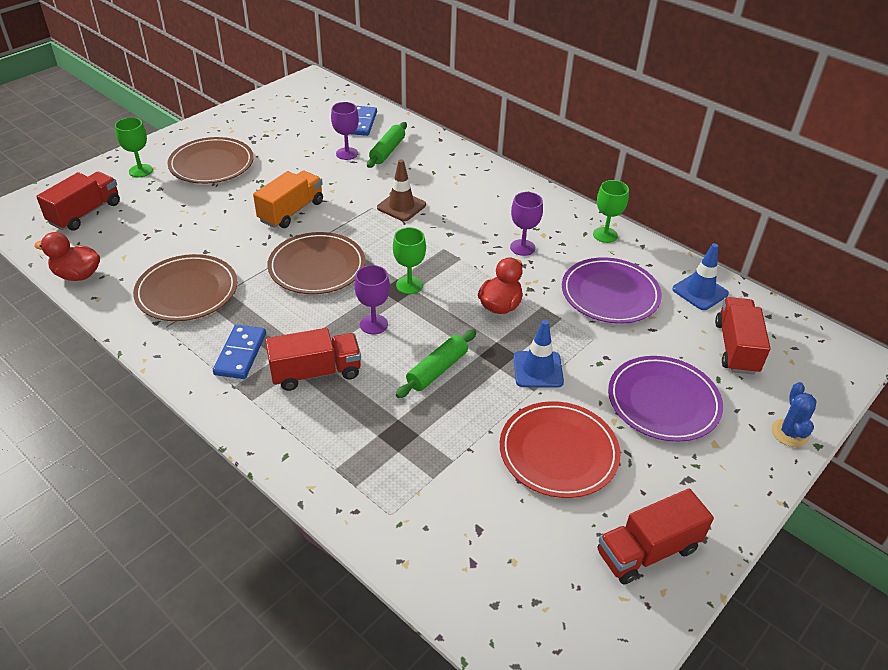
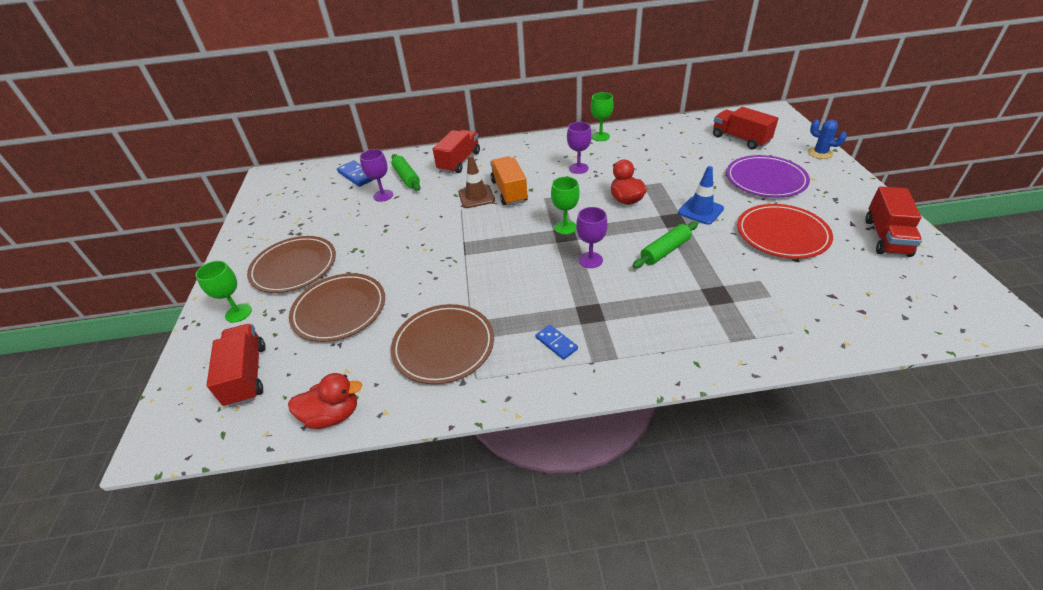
camera: 45 degrees left, 0 degrees up
(77, 275) = (333, 415): red duck -> red duck turned 150 degrees counterclockwise
(240, 354) = (556, 343): blue domino -> blue domino, size x0.65
(291, 211) = (414, 248): orange truck -> orange truck (509, 191)
(316, 372) = (616, 309): red truck -> red truck (459, 162)
(317, 267) = (496, 261): brown plate -> brown plate (339, 310)
(437, 370) = (665, 251): green rolling pin -> green rolling pin turned 60 degrees clockwise
(610, 294) = (656, 157): purple plate -> none
(700, 292) = (683, 130): blue traffic cone -> none

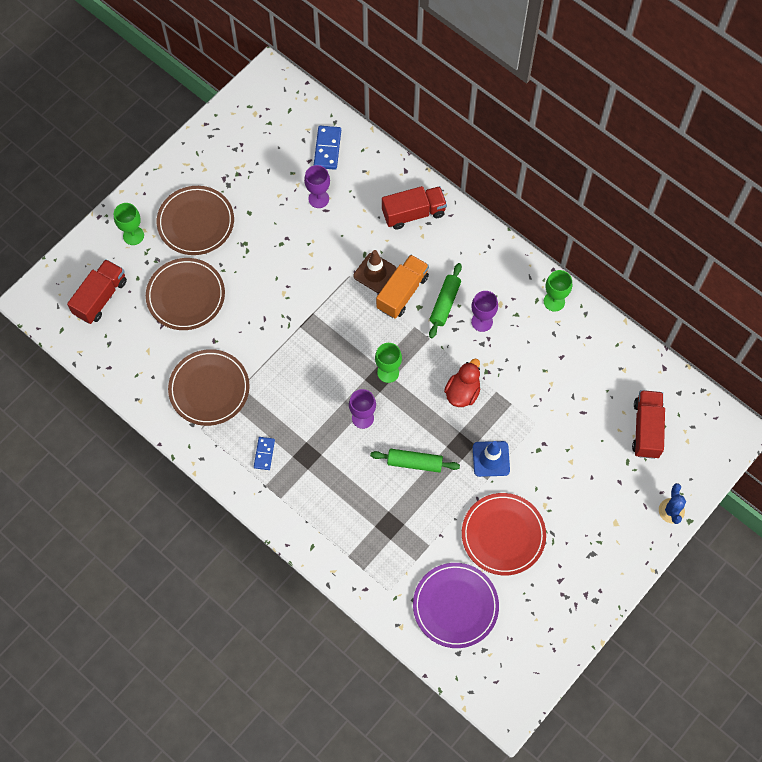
camera: 45 degrees right, 25 degrees up
(333, 415) = (116, 375): red duck -> none
(406, 177) = (356, 192): green rolling pin -> green rolling pin (445, 303)
(765, 180) = (583, 485): purple plate -> purple plate (455, 606)
(886, 237) = (558, 611): red truck -> none

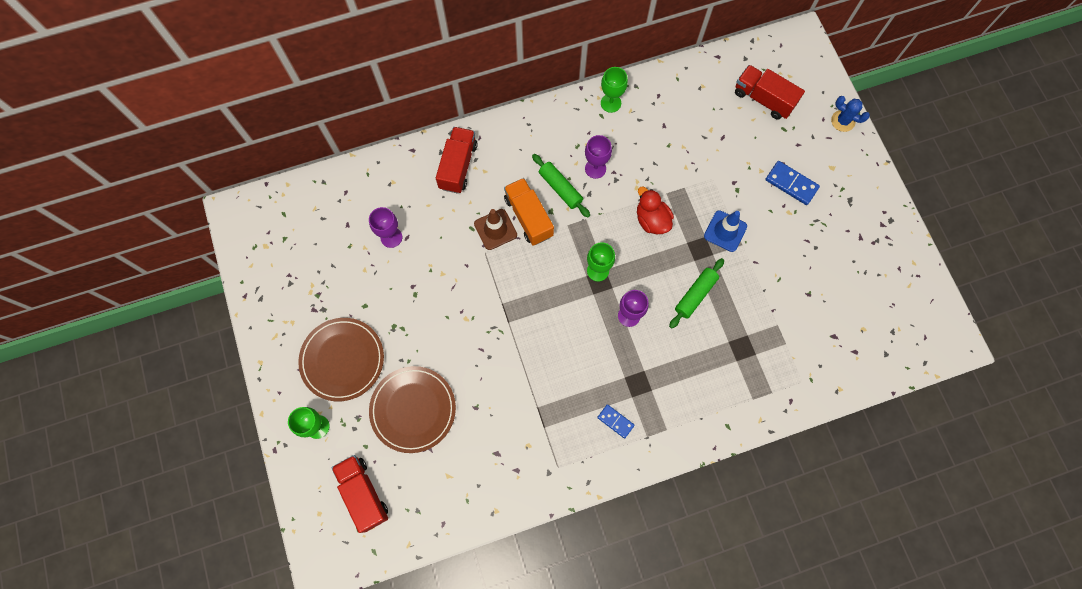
camera: 60 degrees left, 5 degrees up
(209, 389) = (522, 438): brown plate -> none
(327, 149) = (346, 202): blue domino -> blue domino (791, 184)
(455, 606) = (843, 333): purple plate -> none
(503, 535) = (798, 259): red plate -> none

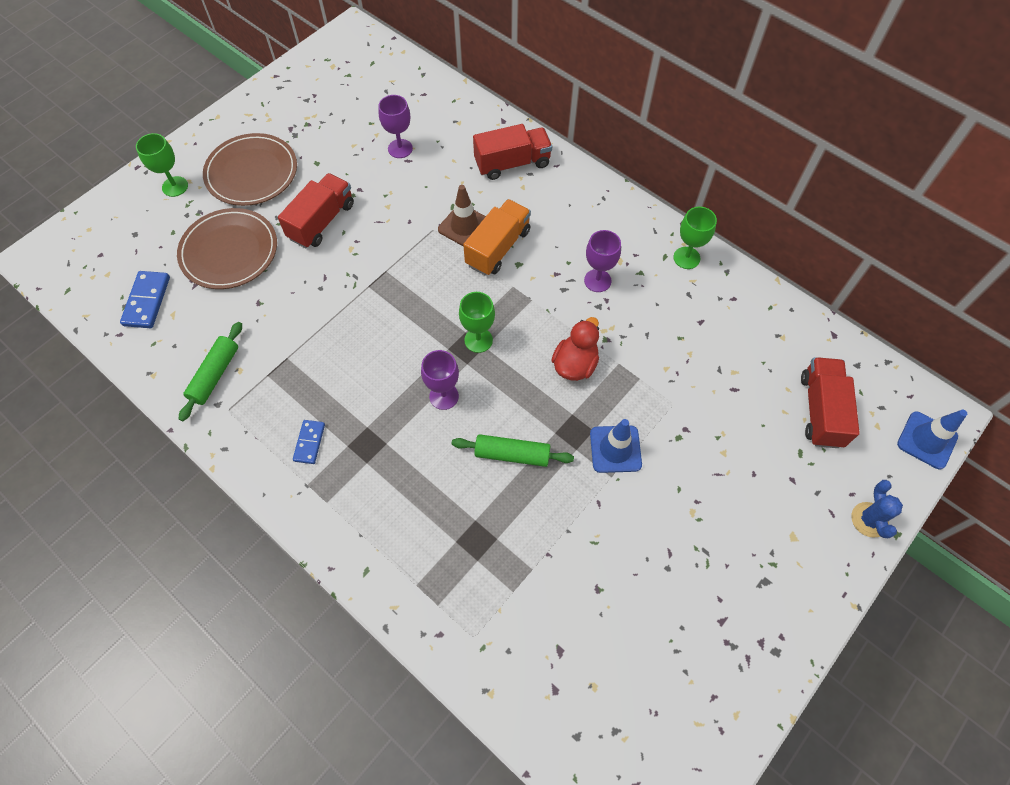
camera: 60 degrees right, 10 degrees down
(363, 494) = (123, 253): red truck -> red truck (321, 221)
(560, 188) = (551, 260): green rolling pin -> green rolling pin (215, 375)
(791, 184) = (733, 496): blue domino -> blue domino (147, 301)
(812, 57) = (927, 440): none -> blue traffic cone

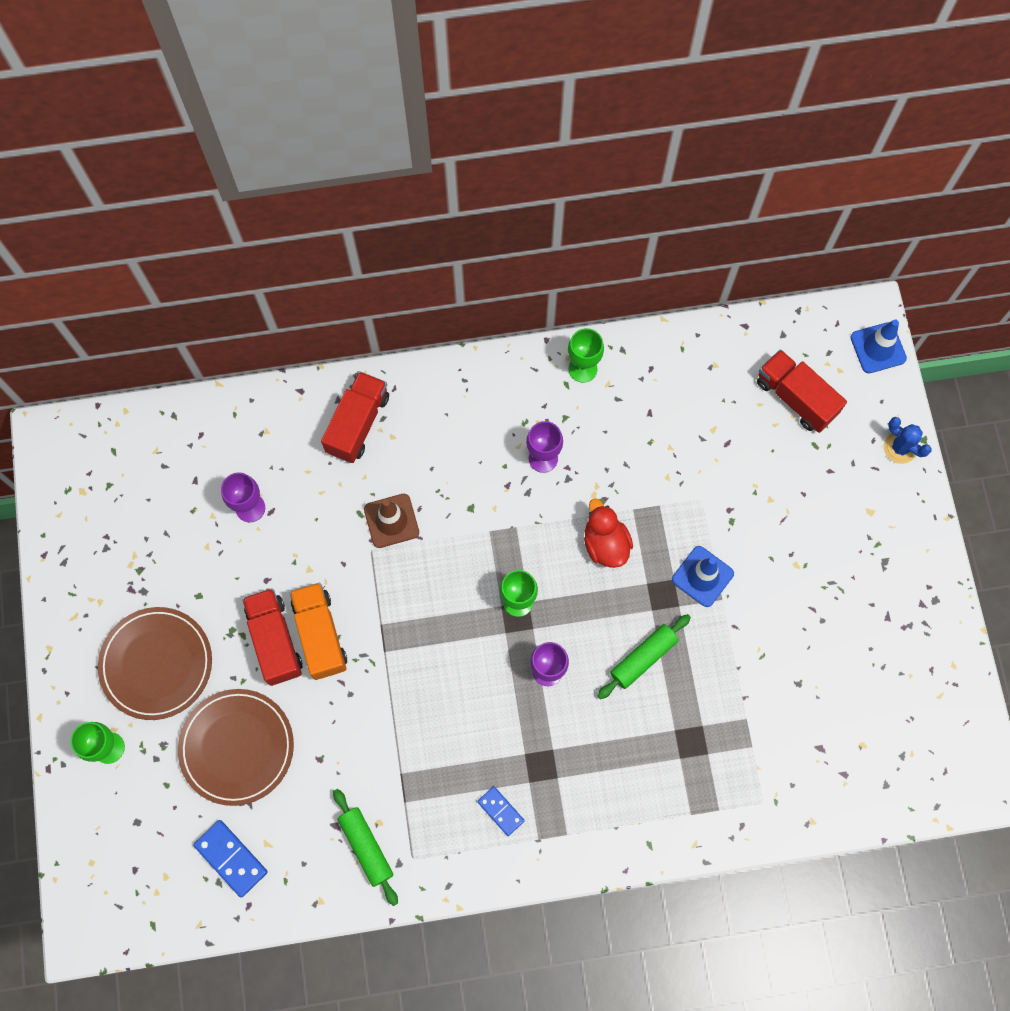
camera: 50 degrees left, 10 degrees up
(498, 248) = (439, 511): orange truck -> orange truck (320, 635)

